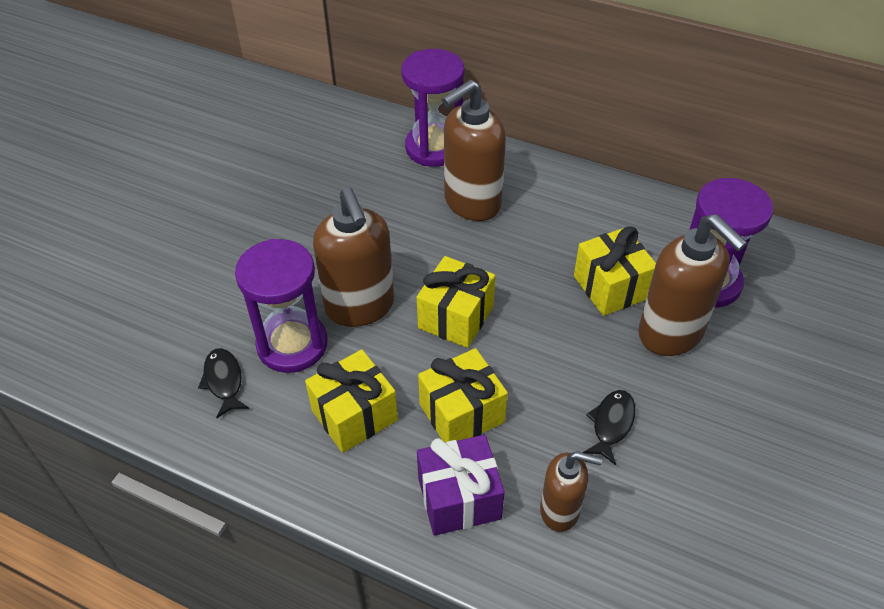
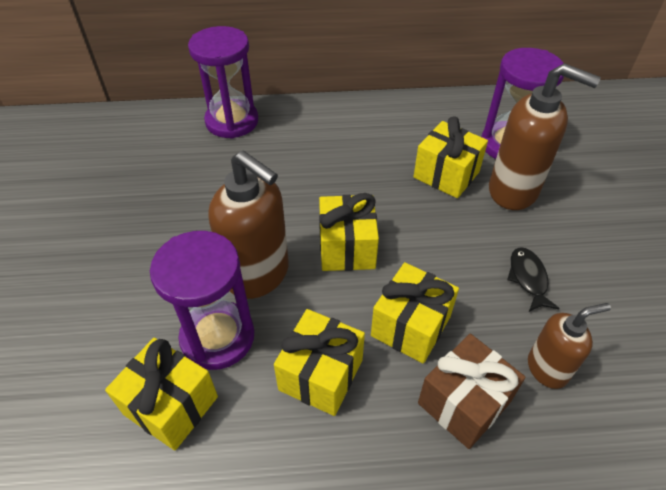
camera: 30 degrees left, 0 degrees up
(224, 381) = (171, 405): black fish -> yellow gift
(459, 498) = (464, 402): purple gift -> brown gift
(471, 203) = (293, 152): brown soap dispenser -> none

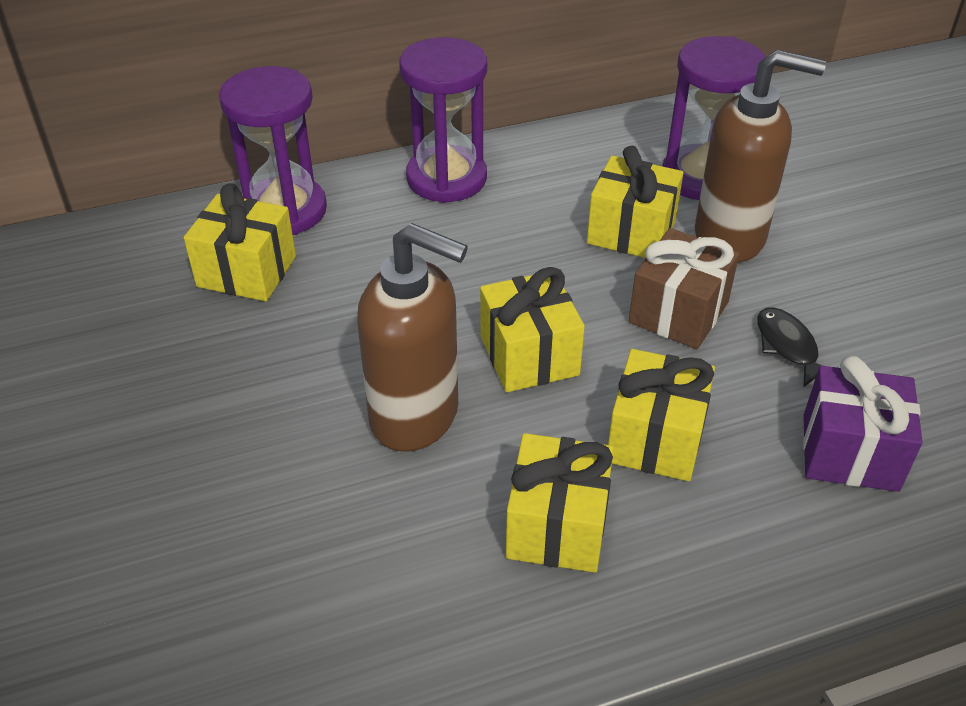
camera: 15 degrees left, 5 degrees down
(171, 405) = (361, 613): yellow gift -> yellow gift (247, 271)
(217, 337) = (391, 510): purple hourglass -> purple hourglass (446, 178)
(464, 402) = (759, 517): brown gift -> brown gift (678, 312)
(547, 368) = (850, 452): brown soap dispenser -> purple gift

